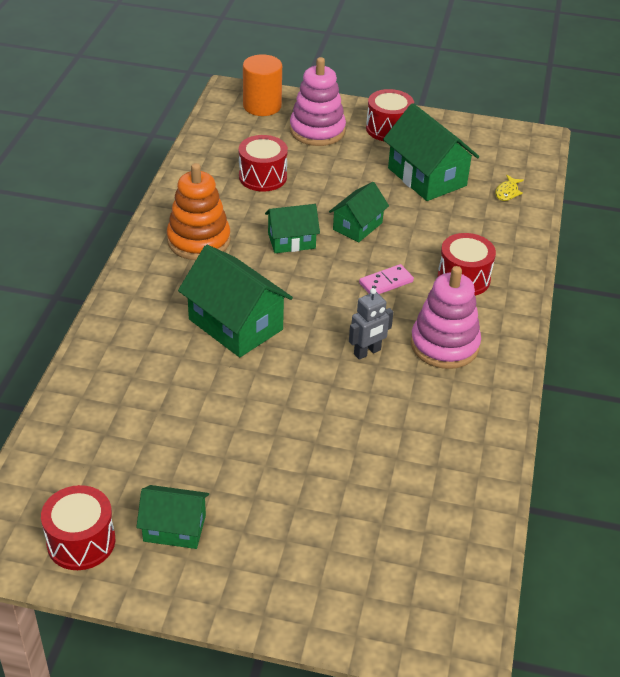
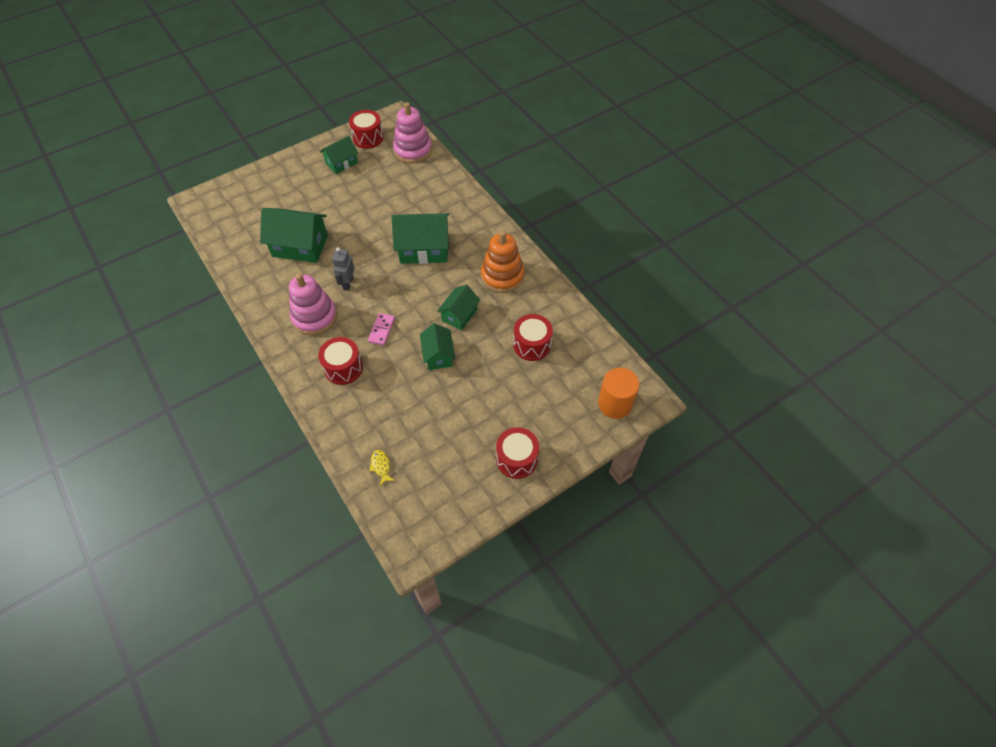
camera: 135 degrees right, 15 degrees up
(317, 131) = (554, 413): pink stacking toy -> pink stacking toy (413, 150)
(427, 177) = (443, 433): green house -> green house (300, 246)

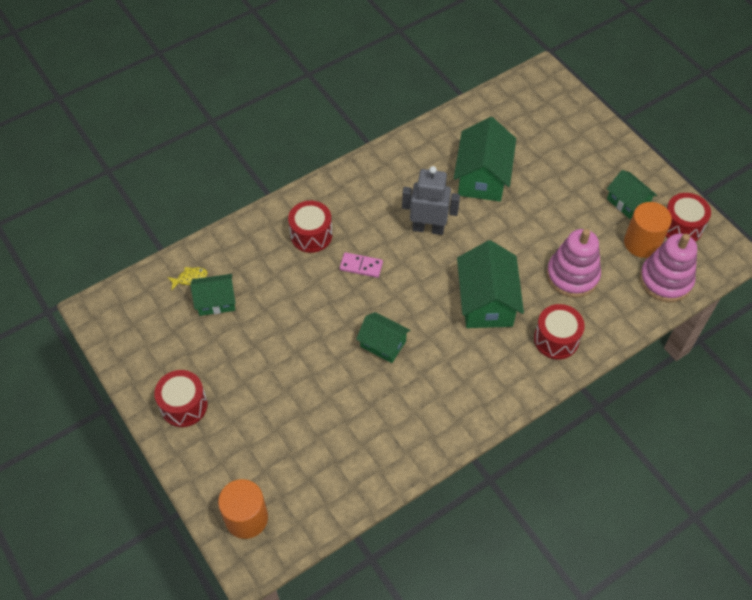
camera: 90 degrees right, 0 degrees up
(314, 317) = (379, 202): pink stacking toy -> pink stacking toy (572, 275)
(348, 283) = (428, 228): grey robot -> grey robot, size x1.56
(379, 159) = (642, 243): none -> orange cylinder
(438, 355) = (325, 324): green house -> green house (216, 301)
(502, 276) = (446, 392): orange stacking toy -> none
(532, 345) = (337, 425): red drum -> red drum (556, 339)

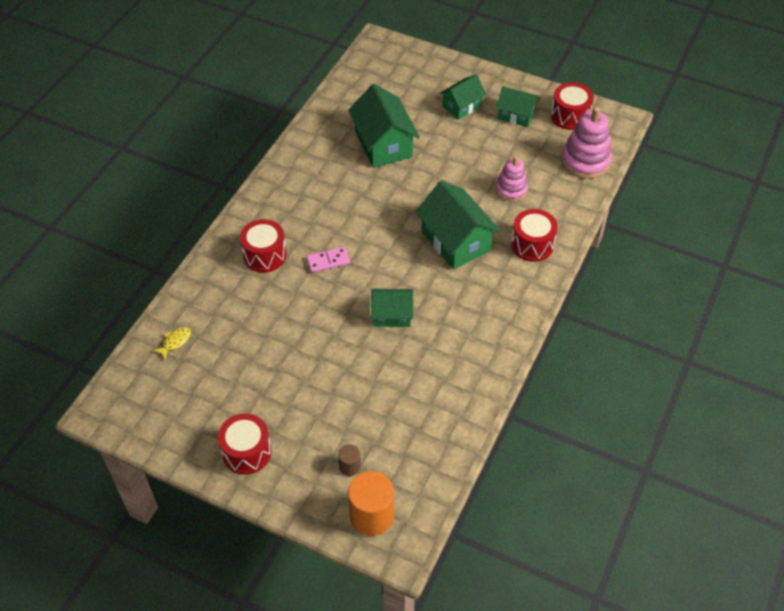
camera: 30 degrees left, 5 degrees down
(216, 301) = (214, 350): green house -> green house (461, 106)
(257, 464) = (350, 466): none -> brown cylinder
(428, 228) = (365, 204): grey robot -> none
(572, 275) = (511, 190): pink stacking toy -> pink stacking toy, size x0.64
(642, 243) = (548, 141): orange cylinder -> none

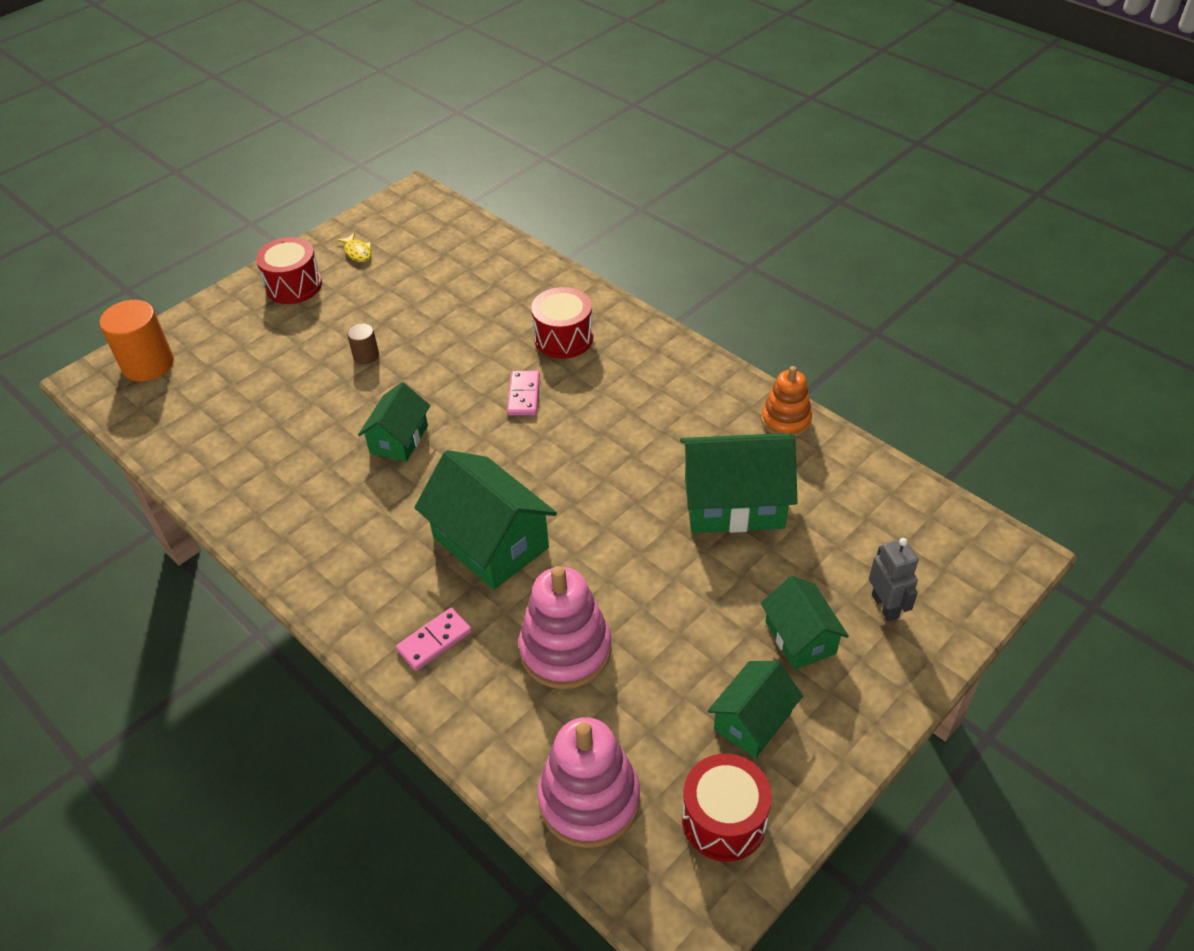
camera: 110 degrees right, 5 degrees down
(175, 342) = (470, 252): yellow fish -> yellow fish (357, 252)
(309, 133) = (786, 420): none -> orange stacking toy
(350, 466) = (217, 359): brown cylinder -> brown cylinder (366, 355)
(429, 80) = (885, 606): none -> grey robot
(456, 241) = (490, 542): green house -> green house turned 60 degrees clockwise
(511, 190) = (565, 650): pink stacking toy -> pink stacking toy, size x1.57
(532, 245) = (434, 641): red drum -> pink domino

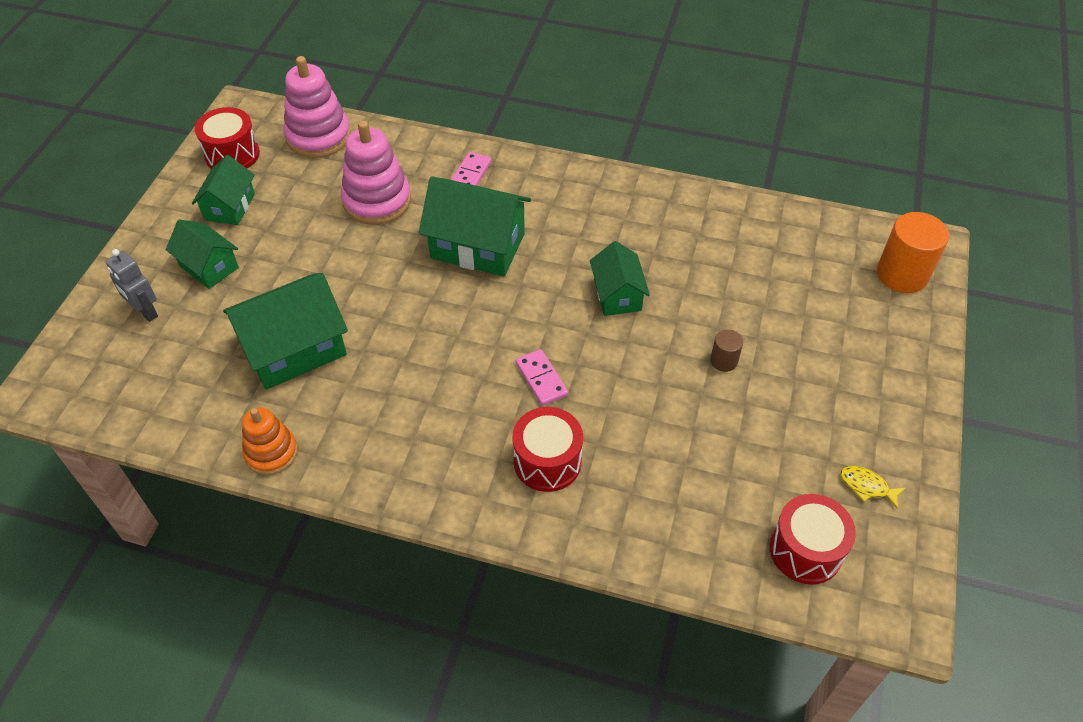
camera: 150 degrees right, 5 degrees up
(294, 286) = (880, 410): red drum -> red drum (805, 550)

